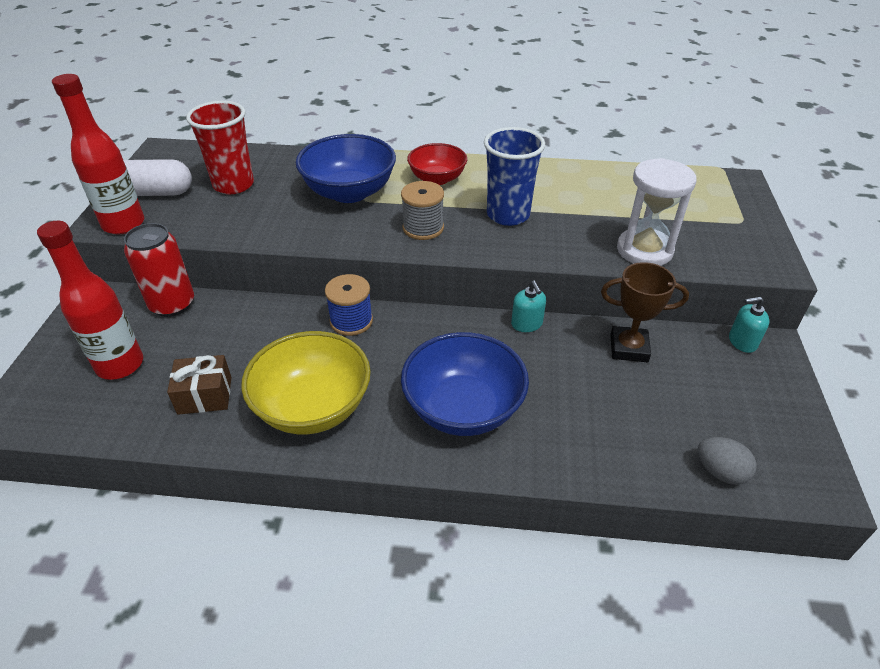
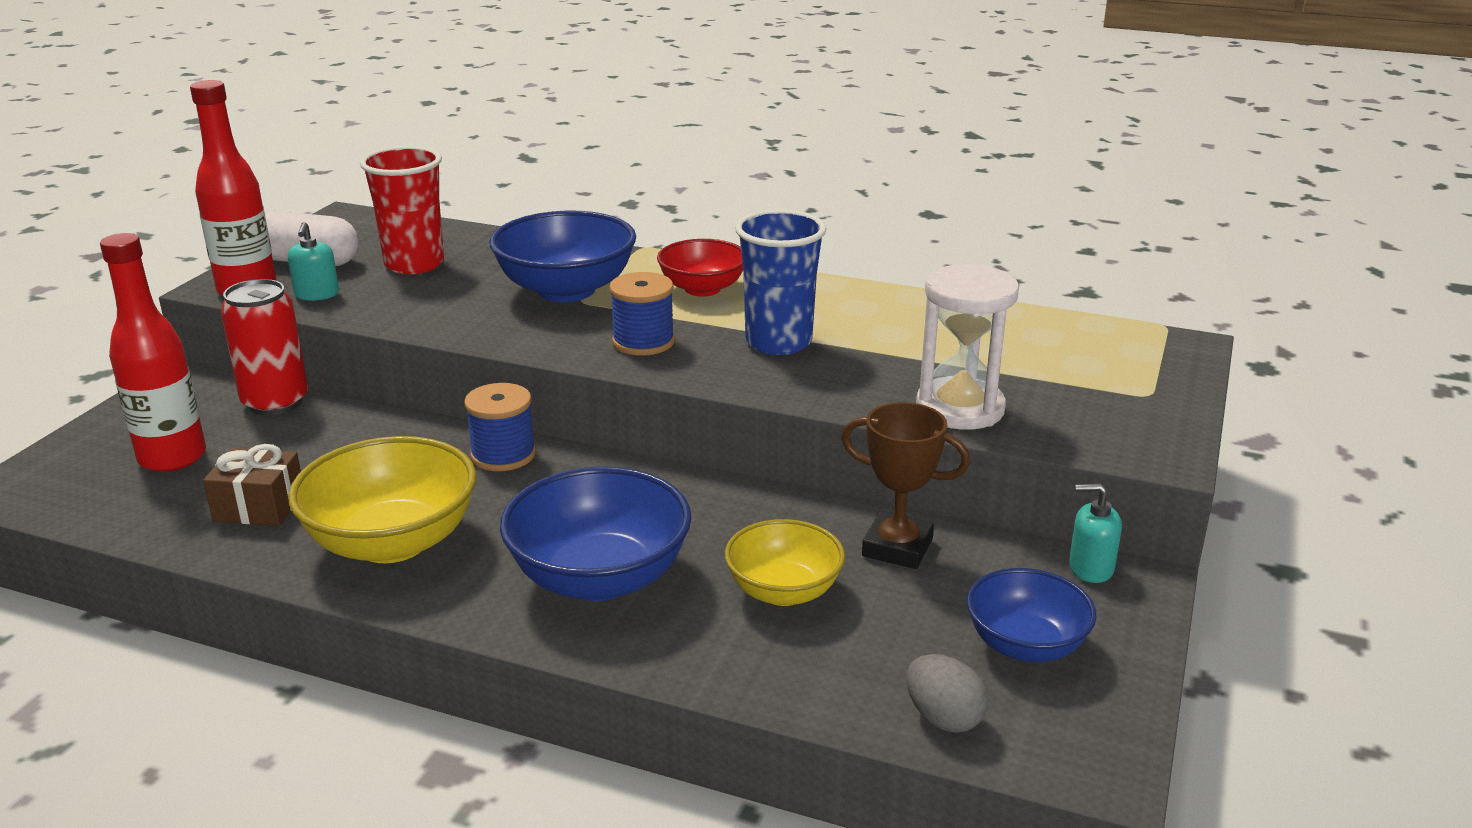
camera: 15 degrees right, 15 degrees down
(423, 228) = (643, 342): grey spool -> blue spool
(527, 324) = (757, 495): turquoise soap dispenser -> turquoise soap dispenser (317, 294)
(580, 395) = (783, 591): none -> yellow bowl
(737, 406) = (1025, 645): none -> blue bowl

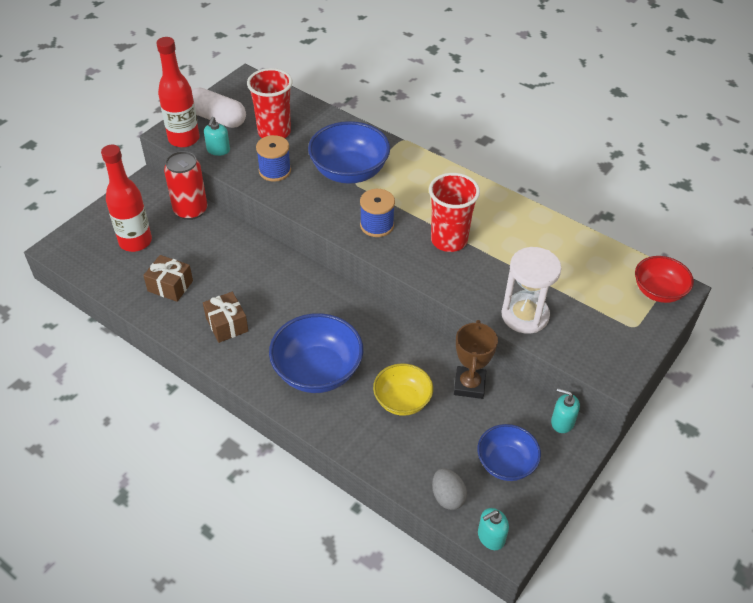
camera: 15 degrees right, 20 degrees up
(392, 542) = (227, 324): yellow bowl -> brown gift
(503, 455) = (294, 274): blue spool -> blue spool (275, 171)
(702, 289) = (423, 185): red bowl -> red bowl (658, 291)
(778, 342) = (449, 240): blue cup -> red cup
(897, 547) = (469, 385): brown trophy -> brown trophy turned 60 degrees clockwise
(1062, 764) = (491, 537): none -> turquoise soap dispenser

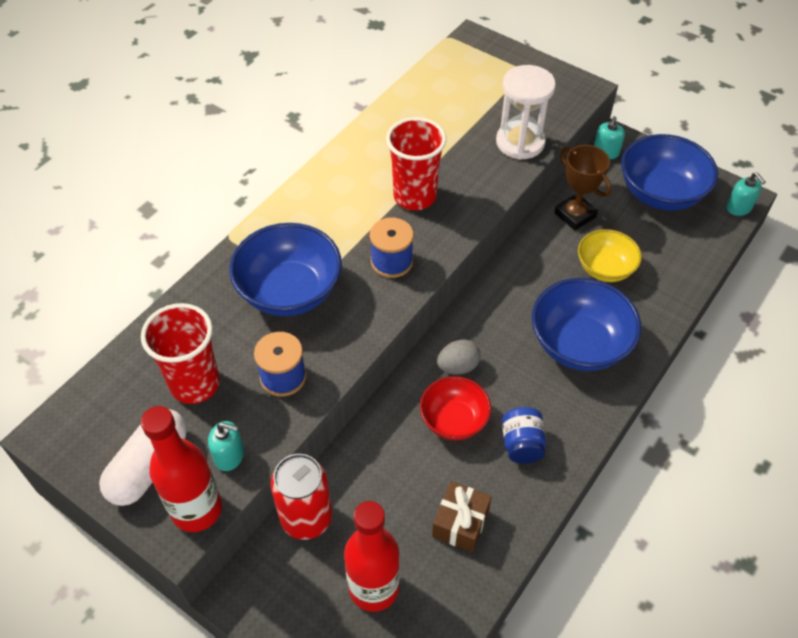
camera: 90 degrees left, 5 degrees up
(227, 324) = (522, 444): brown gift -> blue jar
(447, 497) = (707, 236): grey egg -> grey egg (458, 366)
(469, 385) = (575, 215): brown trophy -> brown trophy turned 45 degrees clockwise
(506, 463) = (660, 193): blue bowl -> blue bowl, size x1.59
(658, 291) = (476, 50): red bowl -> red bowl (454, 420)

